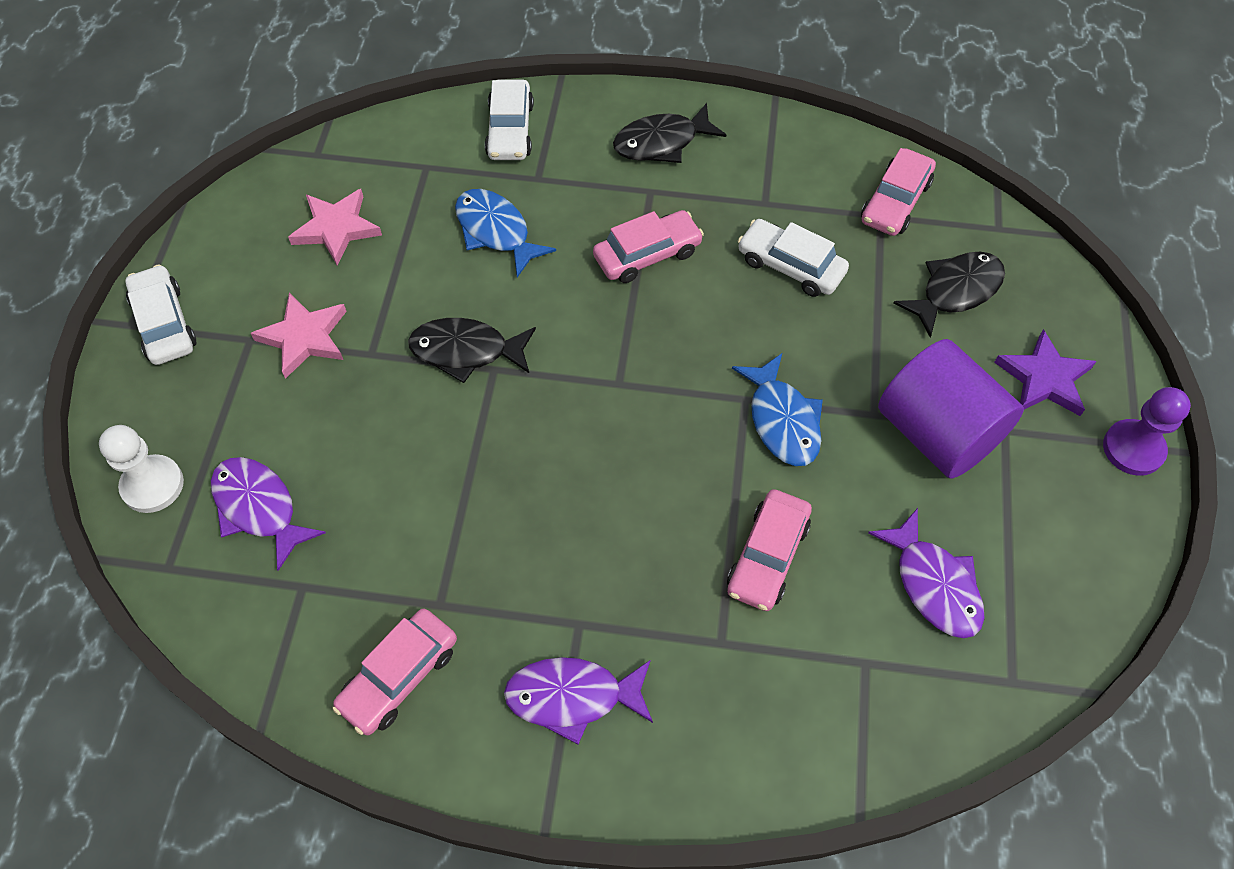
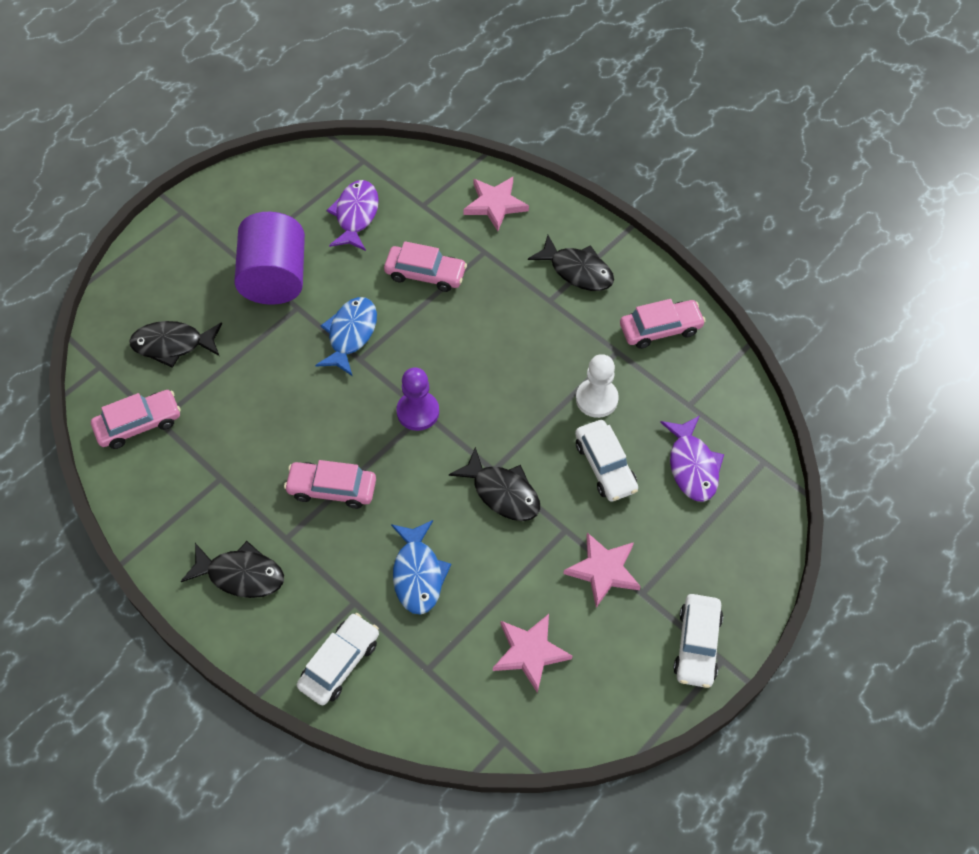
camera: 145 degrees left, 0 degrees up
(152, 485) = (753, 521): white pawn -> white pawn (596, 399)
(572, 697) = (577, 270): purple fish -> black fish
(767, 556) = (425, 274): pink car -> pink car turned 45 degrees clockwise
(769, 734) = (495, 204): none -> pink star
(790, 266) = (250, 422): white car -> white car (605, 466)
(1044, 378) = (185, 269): purple star -> none
(1133, 449) = (186, 211): purple pawn -> purple pawn (418, 412)

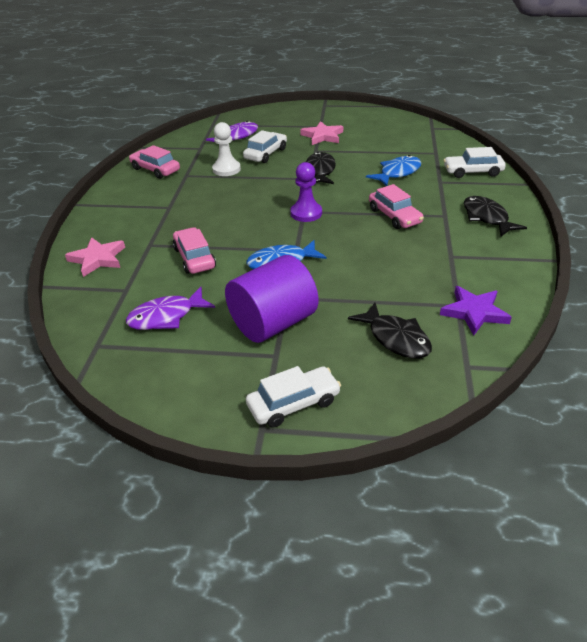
camera: 125 degrees left, 20 degrees down
(139, 424) = (474, 312): pink car -> purple star
(530, 652) = (387, 136): pink star -> none
(577, 270) = (134, 207): black fish -> none
(697, 645) = (326, 110): white car -> white car (293, 404)

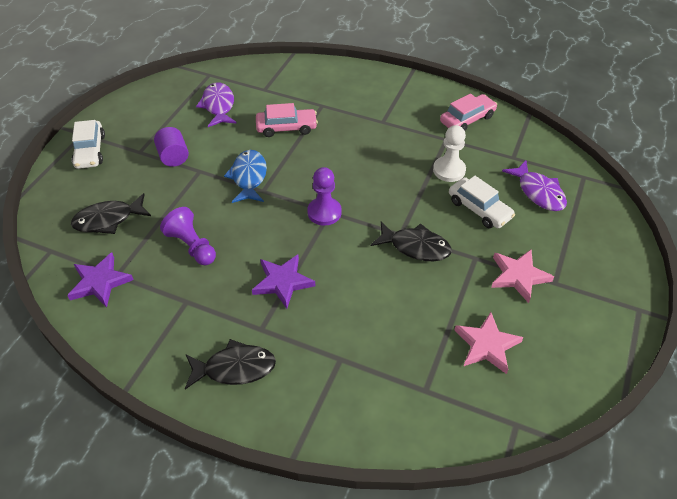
camera: 105 degrees right, 10 degrees up
(97, 259) = (315, 78): pink star -> pink star (487, 345)
(273, 323) = (173, 157): purple cylinder -> purple cylinder, size x0.54
(391, 271) = (192, 246): none -> purple pawn
(394, 216) = (282, 282): pink car -> purple star
(397, 173) = (381, 322): blue fish -> none
(472, 172) = (351, 410): white car -> none

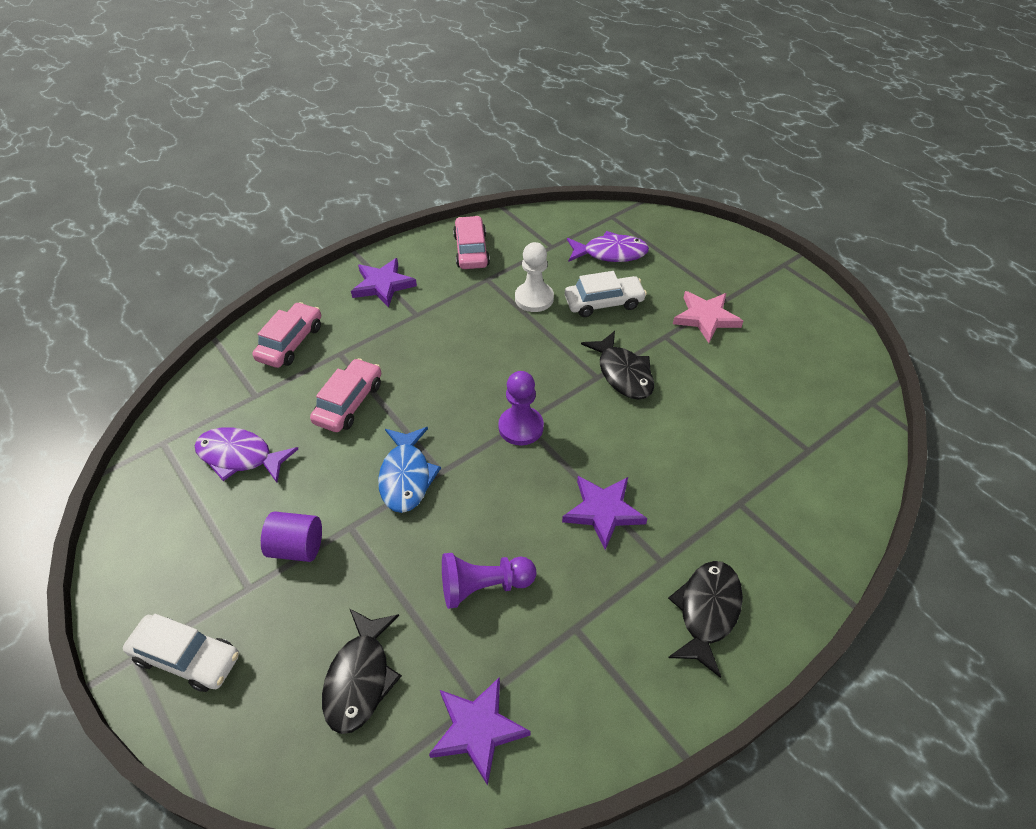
camera: 60 degrees left, 0 degrees up
(249, 177) = (406, 476): blue fish -> blue fish turned 120 degrees counterclockwise
(314, 82) = (291, 342): none -> pink car
(395, 95) = (383, 285): none -> purple star
(415, 247) = (623, 373): black fish -> black fish turned 105 degrees clockwise
(487, 345) = (775, 379): pink star -> none

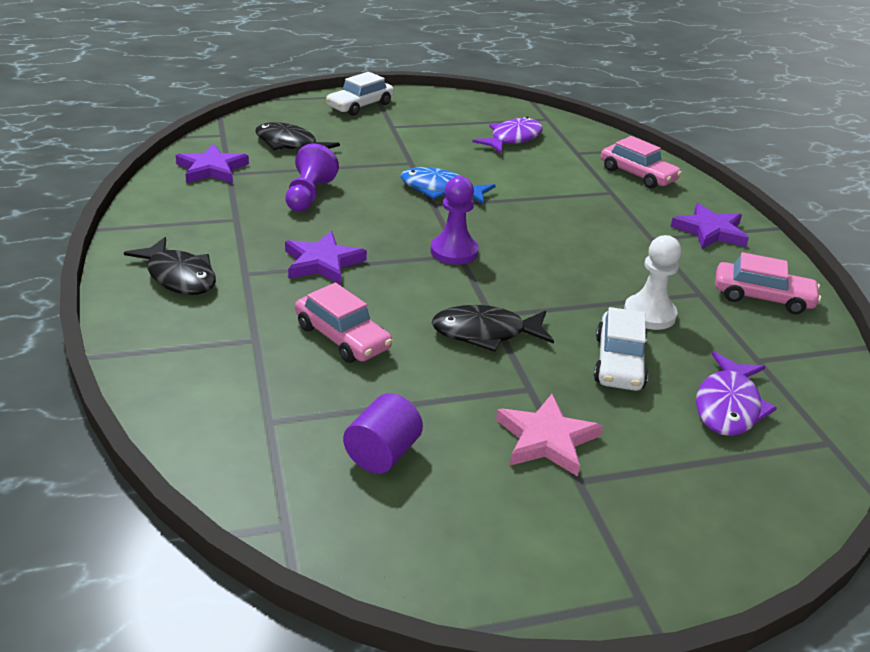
camera: 110 degrees right, 15 degrees down
(297, 547) = (410, 143): purple cylinder -> purple cylinder (382, 454)
(349, 403) = (543, 184): pink car -> pink car (342, 337)

